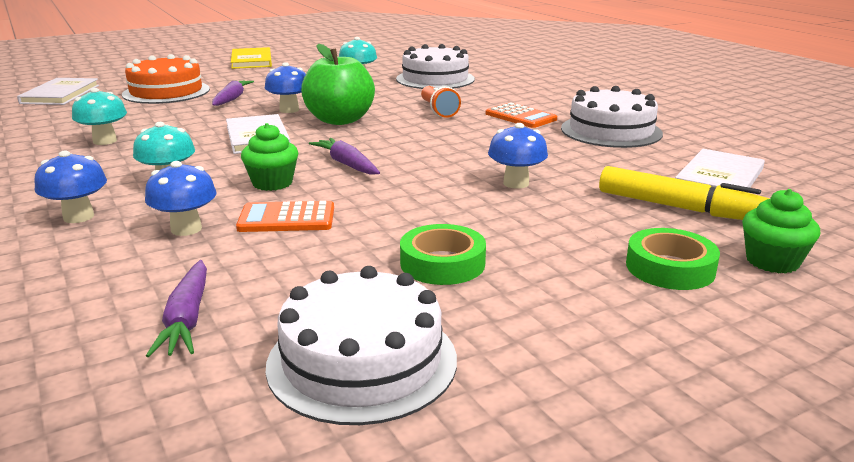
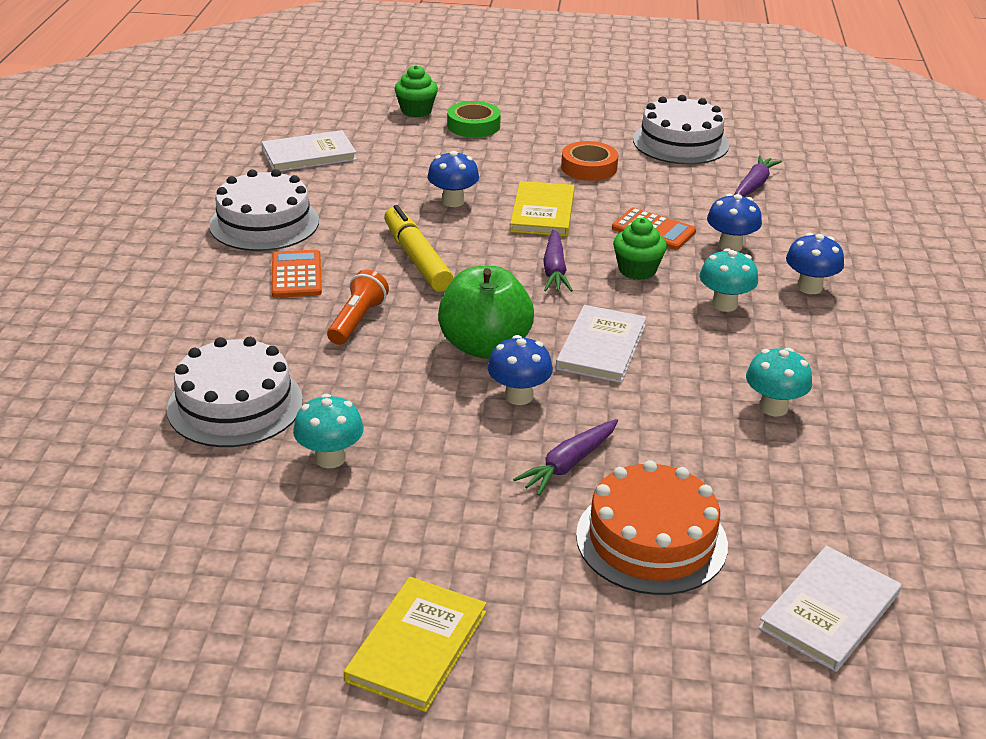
camera: 145 degrees left, 10 degrees up
(421, 200) = (542, 212): none -> yellow book
(442, 263) = (589, 167): green tape -> orange tape
(678, 207) = (389, 148): yellow marker -> yellow marker (417, 258)

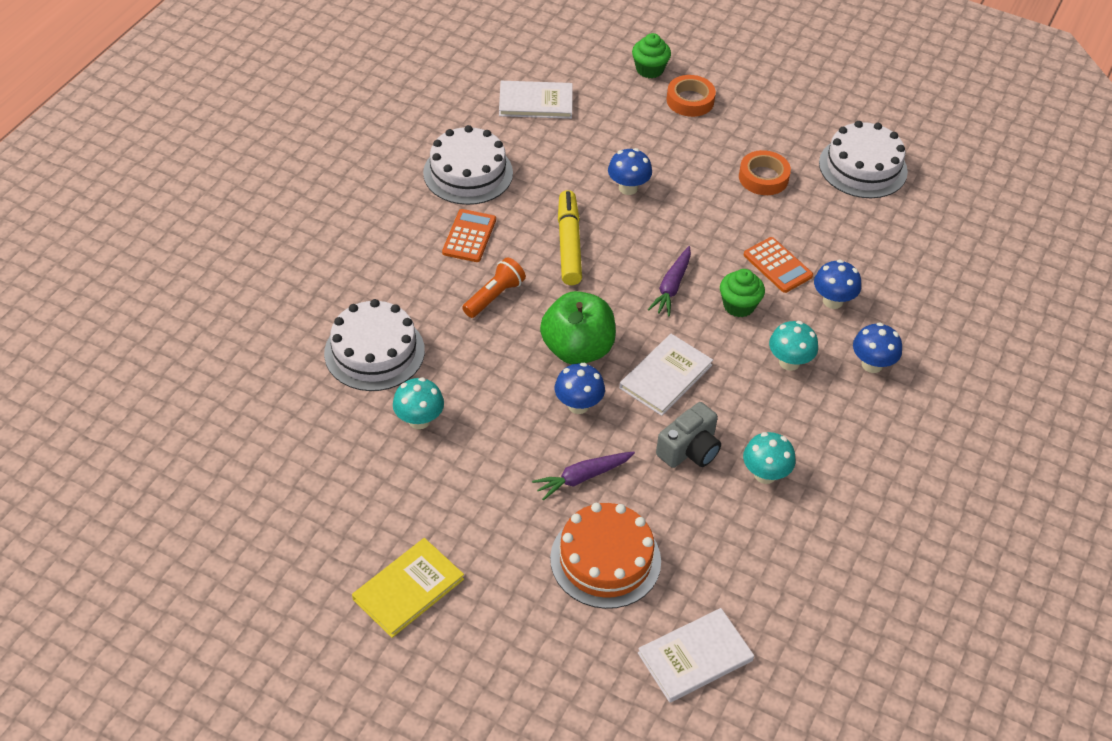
camera: 20 degrees right, 15 degrees up
(473, 125) = (690, 100): green tape -> orange tape
(542, 212) = (696, 220): yellow book -> none
(674, 406) = (689, 449): none -> grey camera
(753, 186) = (896, 237): purple carrot -> none

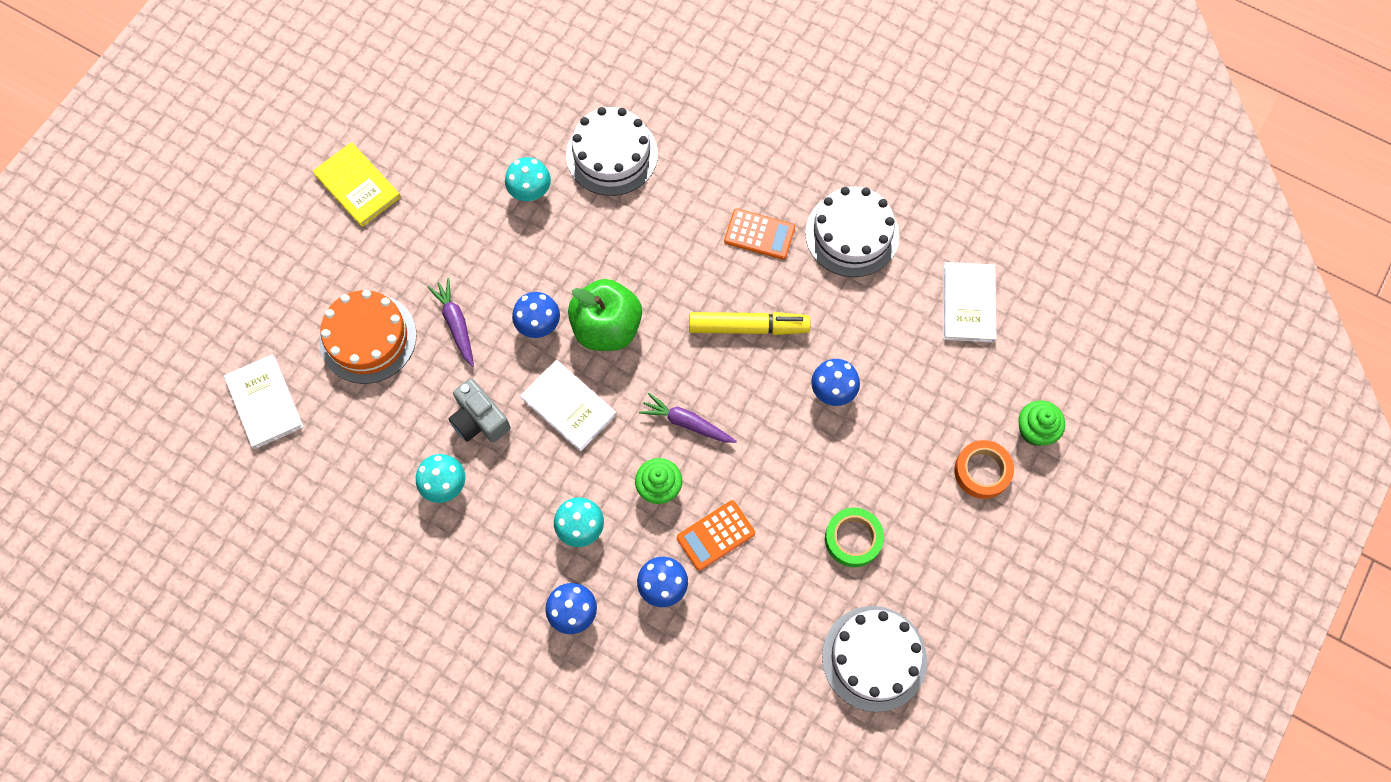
camera: 95 degrees right, 20 degrees up
(494, 296) = (677, 256): orange flashlight -> none
(763, 177) = (853, 539): orange tape -> green tape

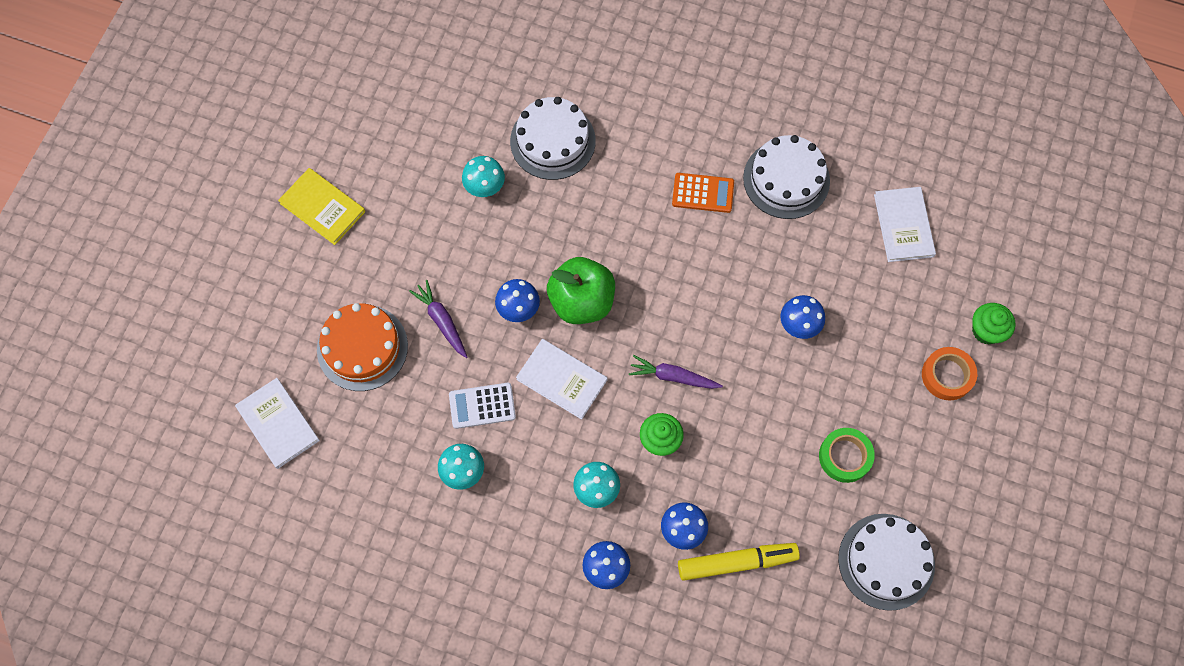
camera: 10 degrees left, 0 degrees up
(479, 420) = (482, 406): grey camera -> white calculator
(715, 535) = (720, 475): orange calculator -> none
(748, 327) = (710, 280): yellow marker -> yellow marker (736, 562)

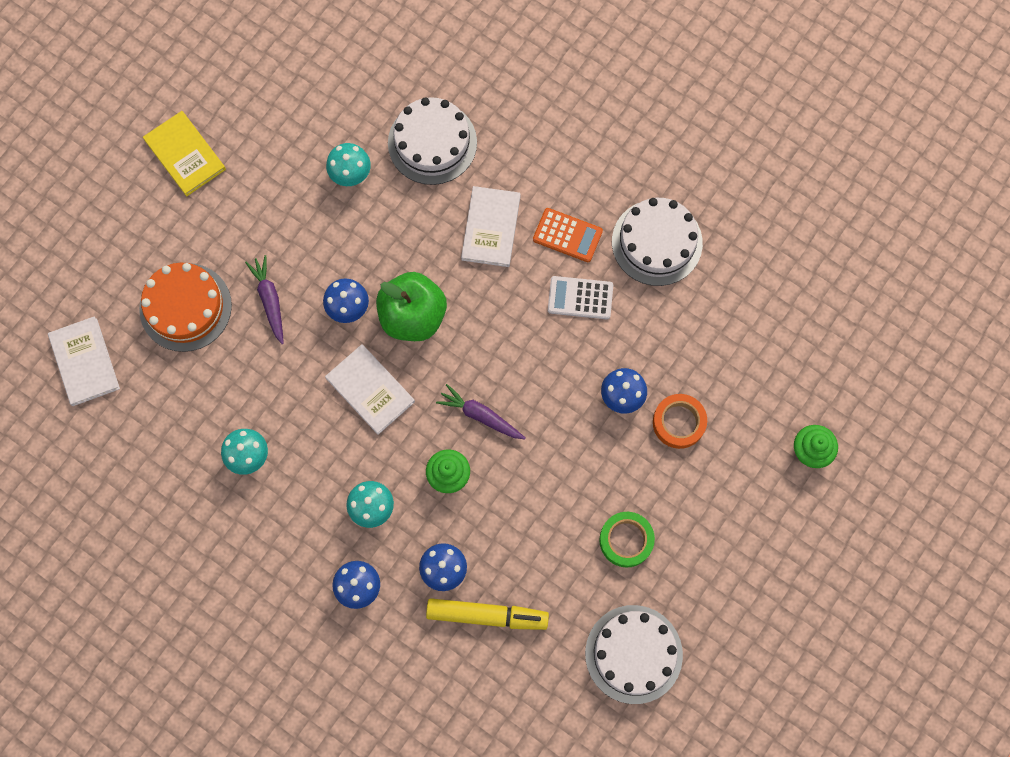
camera: 15 degrees right, 5 degrees up
(482, 406) = (285, 396): white calculator -> white calculator (580, 298)
(903, 225) = (761, 321): white book -> white book (491, 228)
(947, 375) = (755, 486): orange tape -> orange tape (679, 422)

